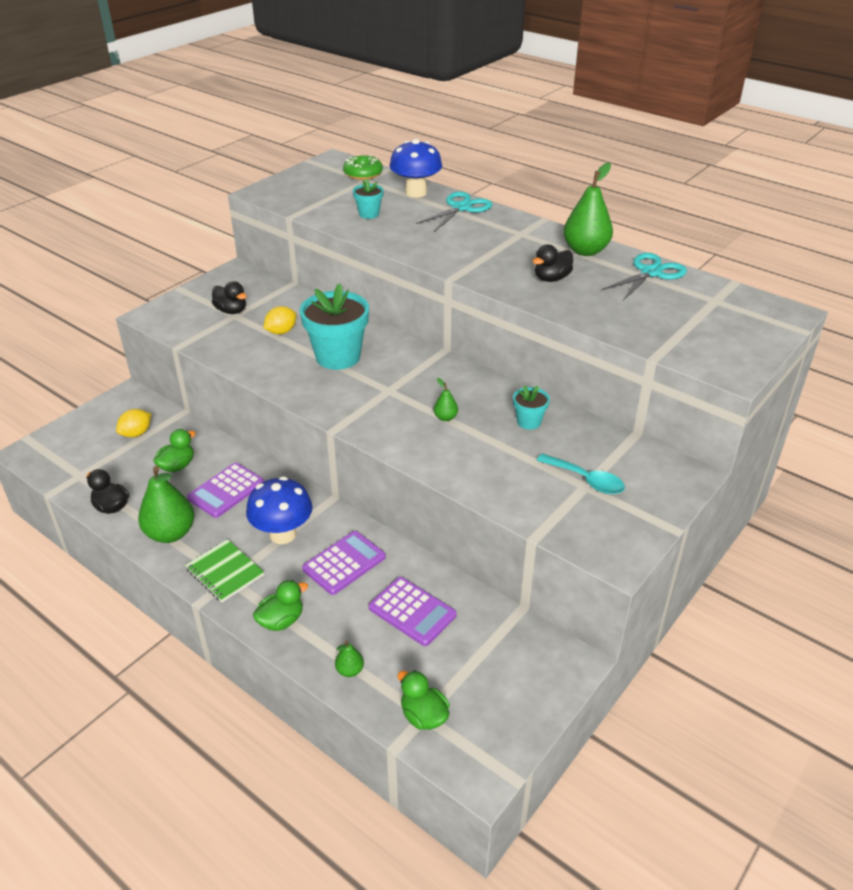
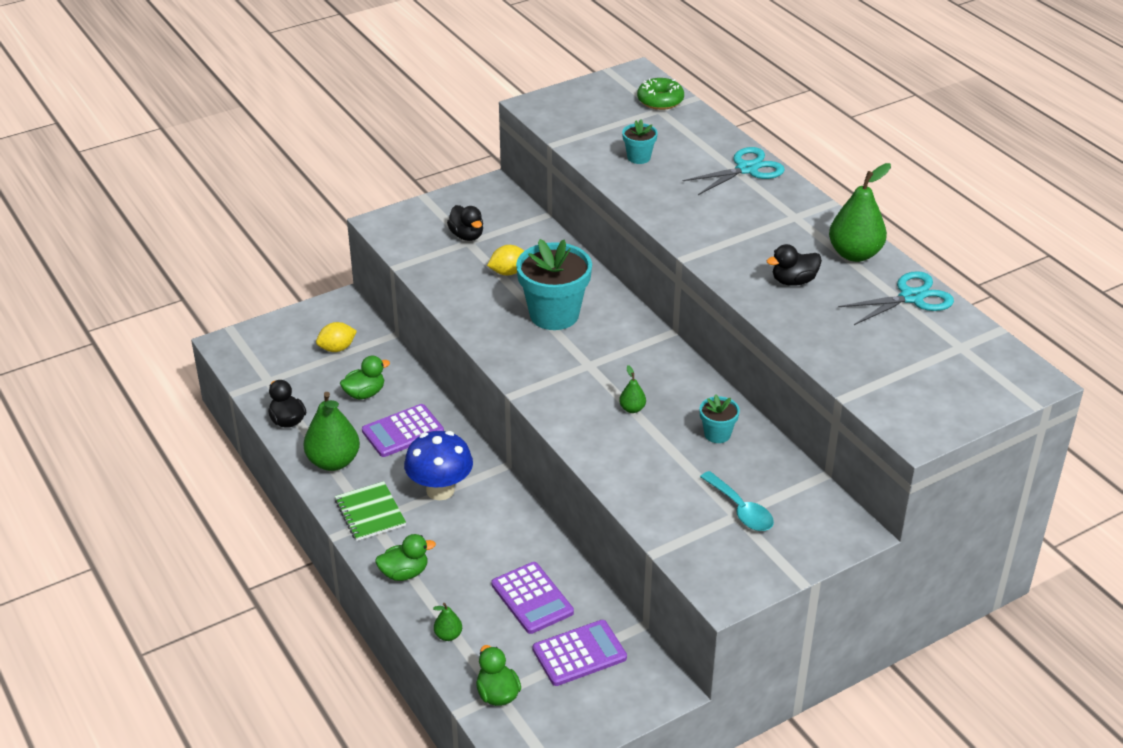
camera: 20 degrees right, 0 degrees up
(344, 563) = (487, 534): purple calculator -> purple calculator (579, 654)
(416, 193) = (706, 138): blue mushroom -> none

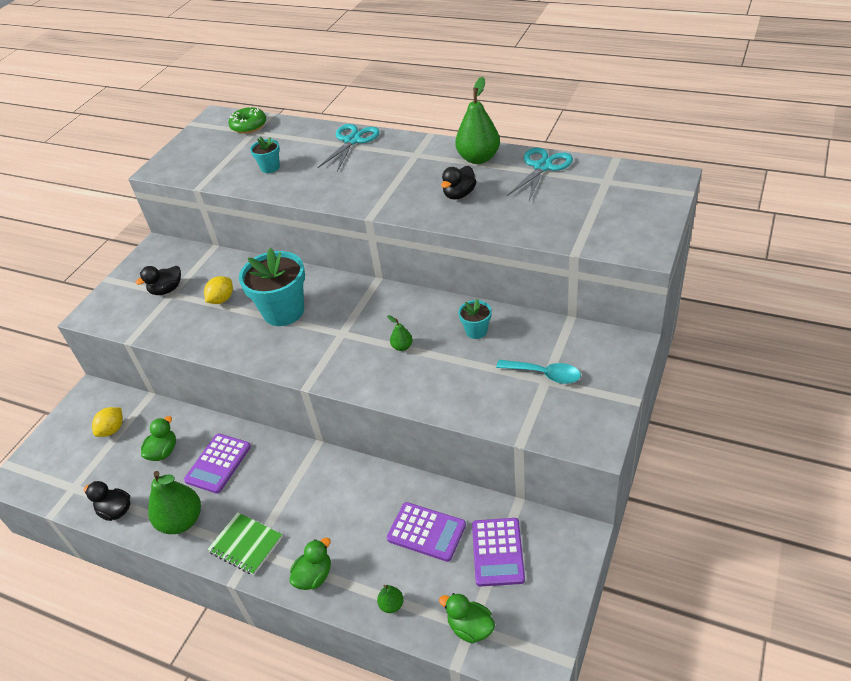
camera: 30 degrees left, 5 degrees up
(440, 490) = (285, 491): blue mushroom -> none
(467, 236) = (166, 290): black duck -> black duck turned 120 degrees clockwise
(579, 654) = (497, 552): purple calculator -> purple calculator turned 150 degrees clockwise

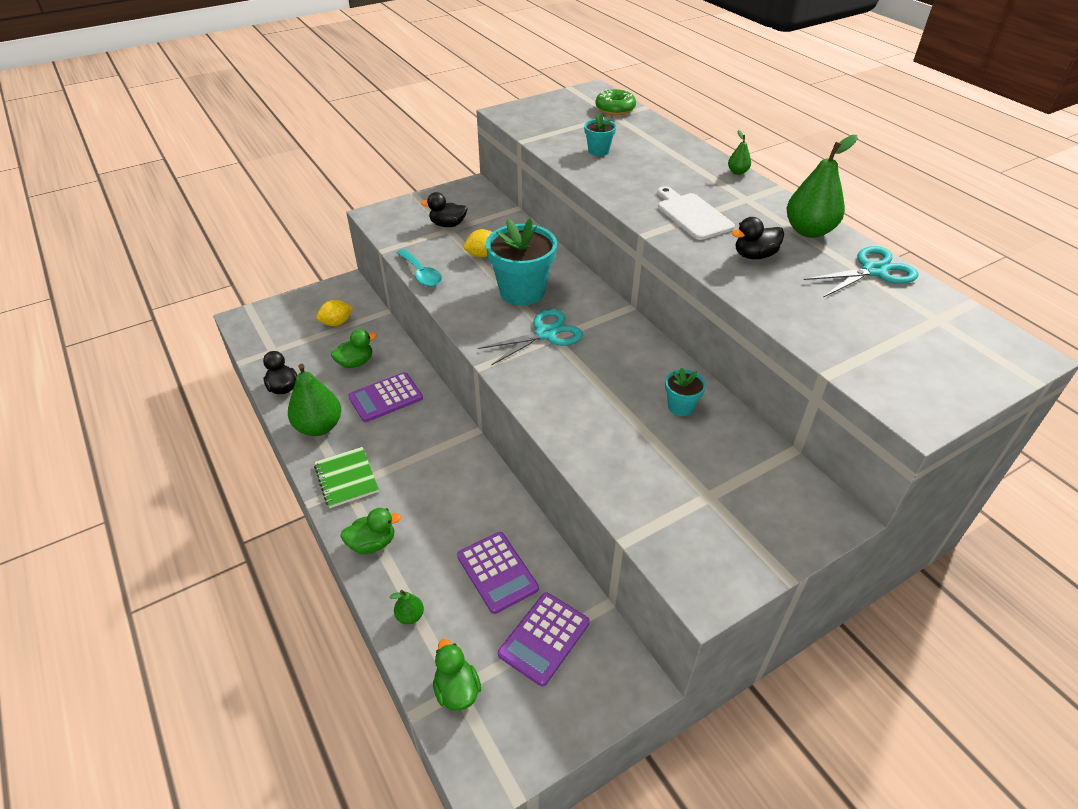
camera: 30 degrees right, 0 degrees up
(352, 141) = (696, 160): turquoise scissors -> turquoise scissors (545, 334)
(389, 185) = (692, 215): none -> white cutting board
(402, 347) = (596, 380): green pear -> green pear (737, 172)
(544, 374) = (712, 490): turquoise spoon -> turquoise spoon (421, 274)

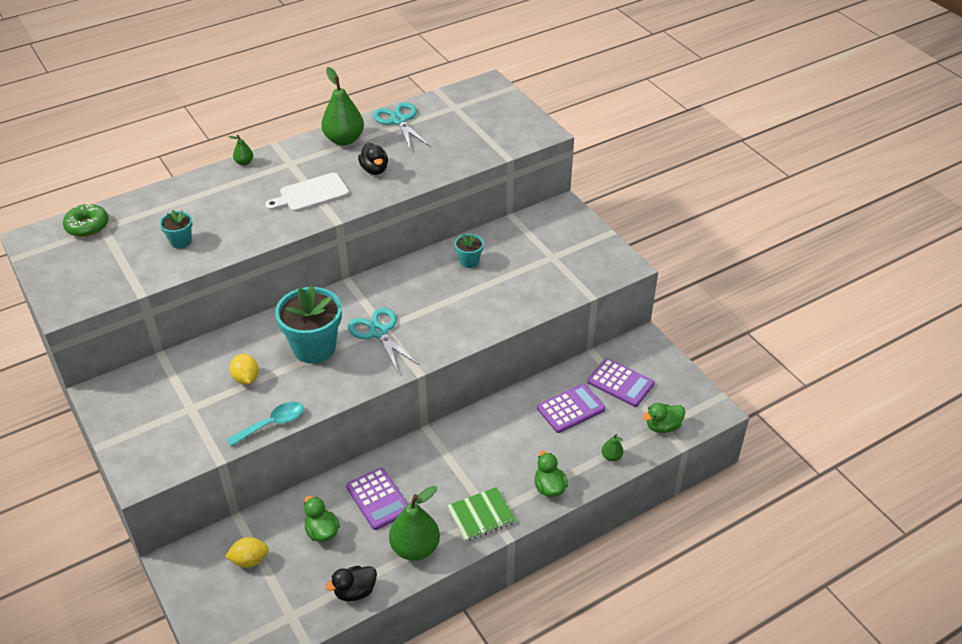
camera: 90 degrees left, 0 degrees up
(336, 323) = (249, 560): yellow lemon -> yellow lemon turned 75 degrees counterclockwise
(448, 225) = (180, 409): black duck -> none

